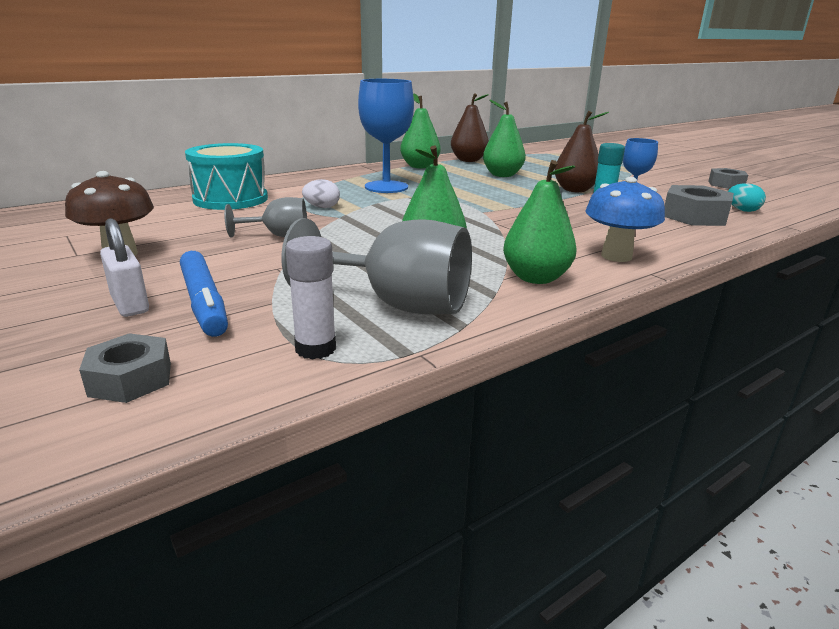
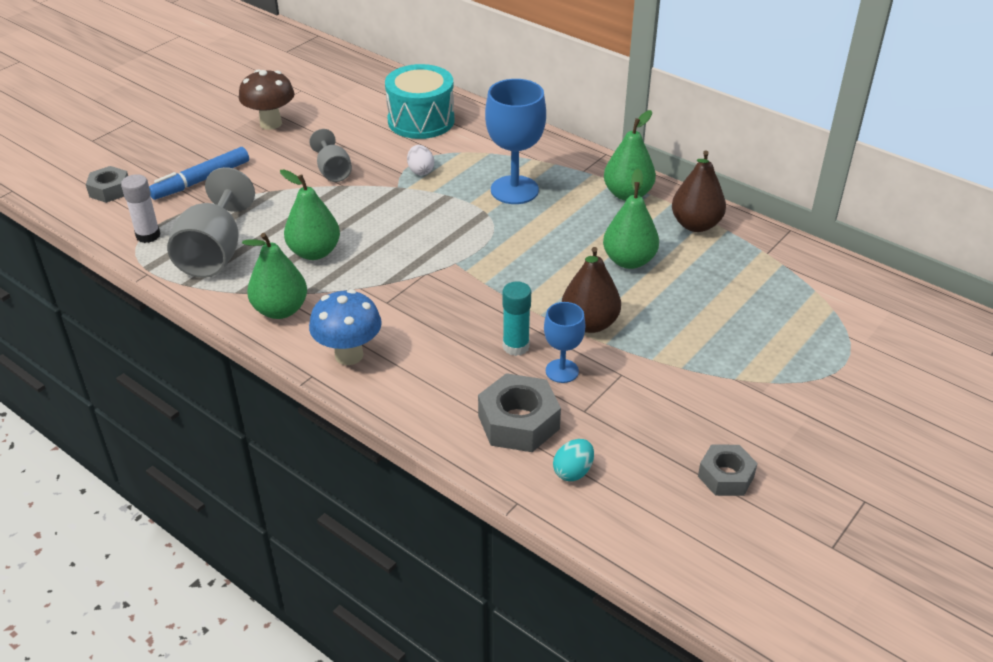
camera: 75 degrees right, 15 degrees up
(130, 304) = (193, 157): white padlock -> none

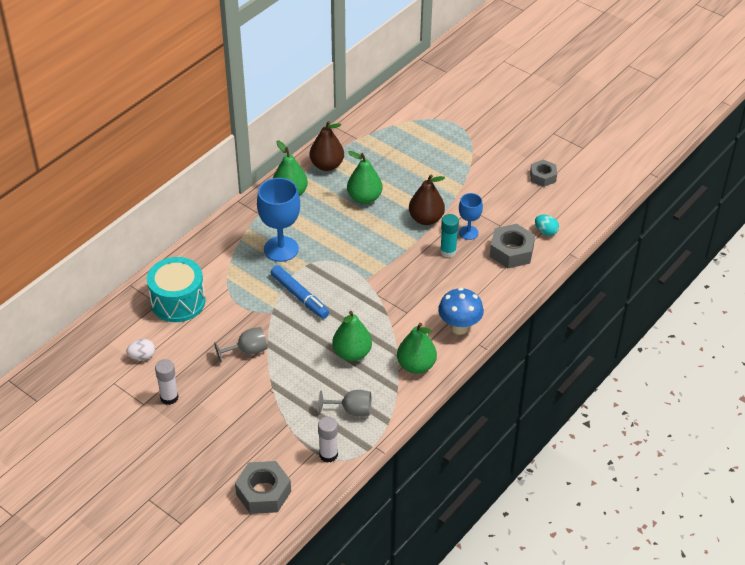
camera: 90 degrees left, 5 degrees up
(110, 190) = (263, 492): grey nut -> grey nut, size x1.55
(201, 181) = (254, 433): blue marker -> blue marker (300, 296)
(214, 253) = (352, 410): grey goblet -> grey goblet, size x0.57
(271, 123) = (169, 397): brown mushroom -> white glue stick
(420, 171) = (251, 300): white egg -> white egg (142, 356)

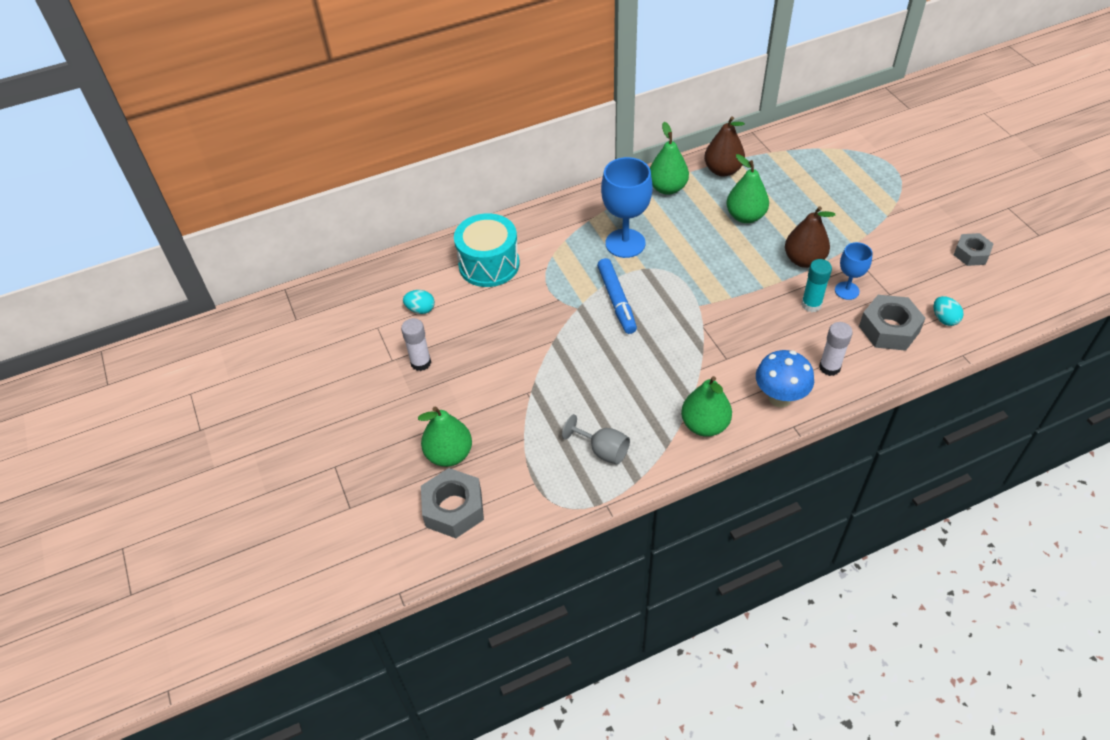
camera: 30 degrees right, 5 degrees up
(142, 356) = (420, 309): white egg -> turquoise egg
(247, 351) = (528, 341): grey goblet -> none
(328, 455) = (548, 493): white glue stick -> white glue stick (829, 367)
(352, 353) = (639, 384): green pear -> green pear (449, 454)

